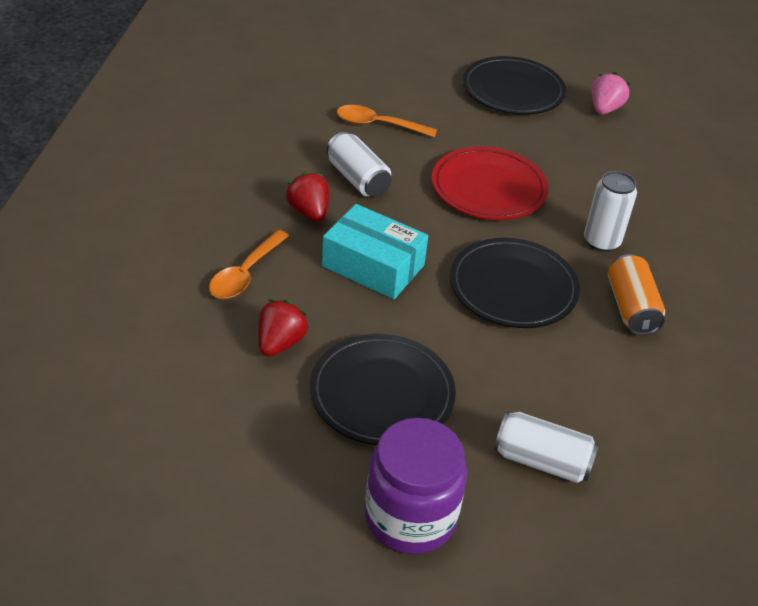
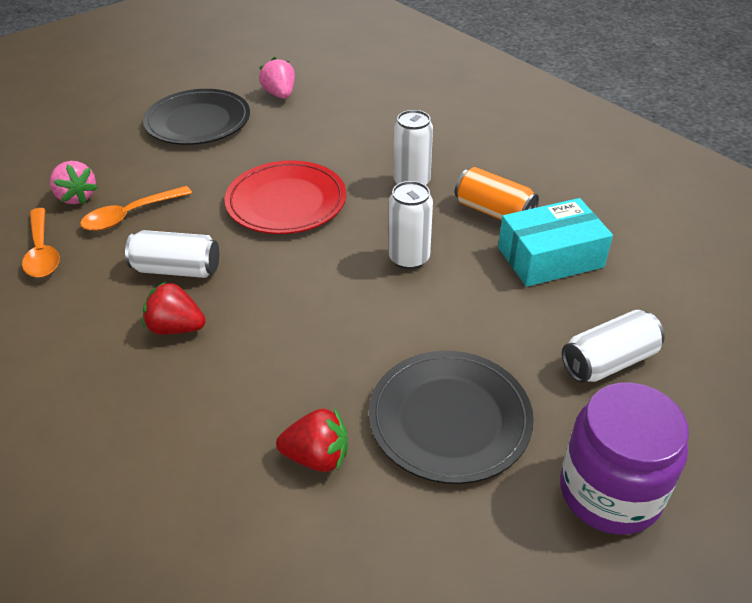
camera: 45 degrees left, 0 degrees up
(245, 274) = (198, 427): orange spoon -> orange spoon (42, 252)
(280, 343) = (317, 457): red strawberry -> red strawberry turned 120 degrees clockwise
(364, 90) = (77, 197): none -> pink strawberry
(373, 266) = (292, 327): turquoise box -> turquoise box (550, 257)
(513, 287) = (409, 258): black plate -> white can

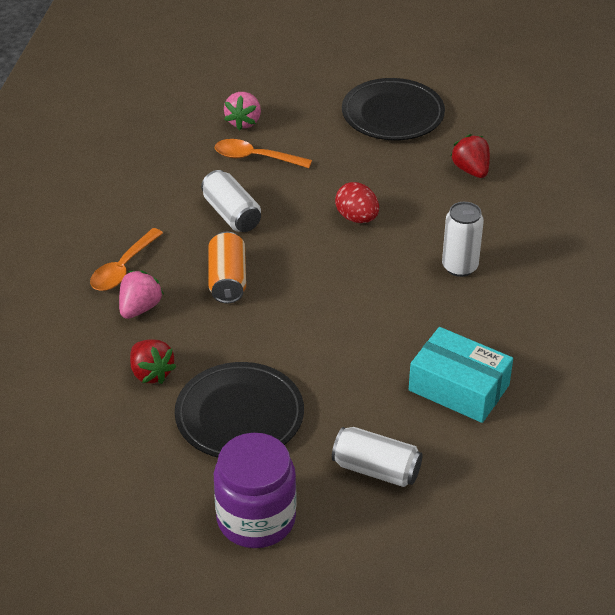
camera: 50 degrees right, 0 degrees up
(42, 252) = (180, 147): orange spoon -> orange spoon (123, 268)
(176, 328) = (183, 249): red strawberry -> red strawberry (471, 170)
(280, 94) = (483, 129): pink strawberry -> pink strawberry (140, 308)
(286, 202) = (357, 218): red plate -> red egg
(409, 258) = (369, 314): white can -> none
(494, 212) = (478, 330): orange can -> orange can (227, 280)

